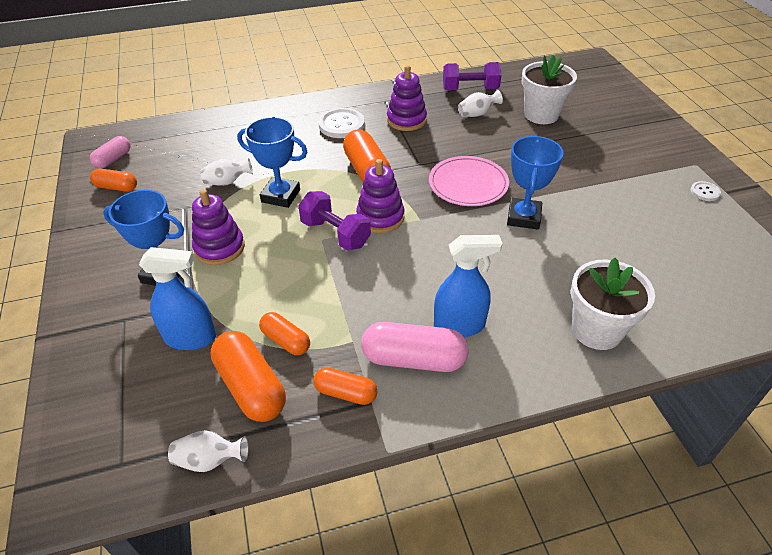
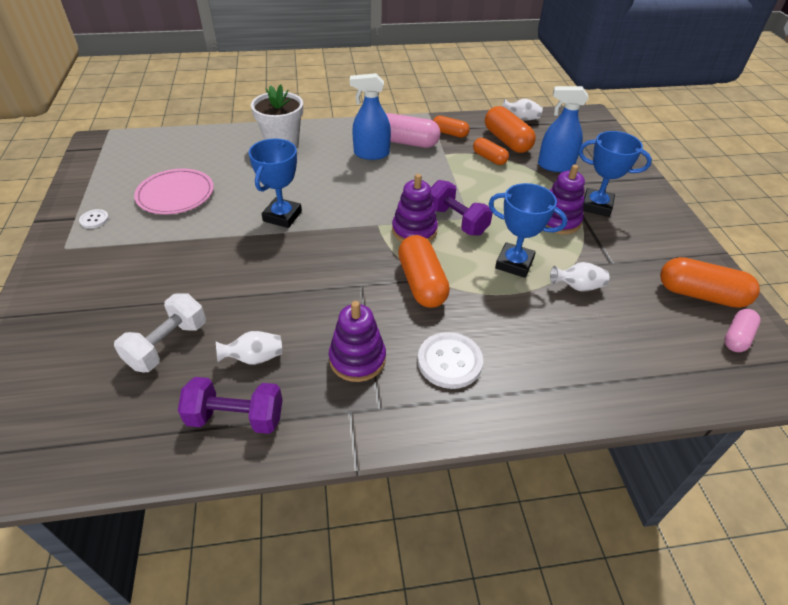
camera: 175 degrees left, 0 degrees up
(116, 187) = (700, 295): orange capsule -> orange capsule, size x1.67
(468, 184) = (317, 254): pink plate -> pink plate (175, 195)
(541, 115) = (167, 345): white flower pot -> white dumbbell

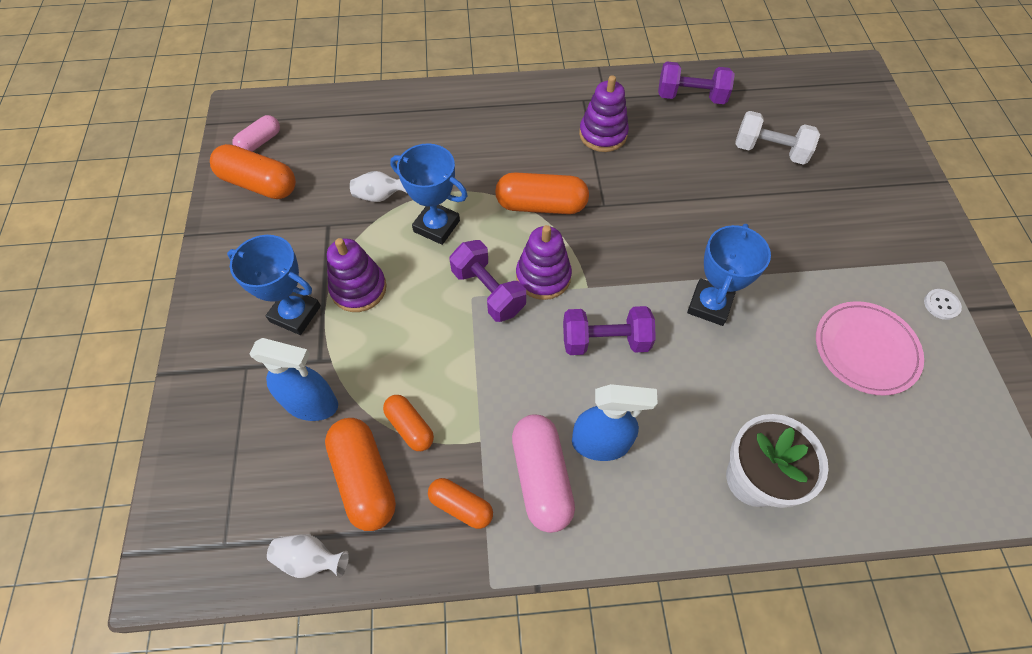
camera: 175 degrees left, 15 degrees up
(167, 345) = (769, 151): white dumbbell -> white dumbbell turned 75 degrees clockwise
(254, 358) = (690, 138): white vase -> none
(366, 196) = (605, 341): none -> purple dumbbell
(406, 142) = (541, 477): pink capsule -> pink capsule turned 60 degrees clockwise
(421, 283) = (541, 205): orange capsule -> orange capsule turned 75 degrees counterclockwise
(449, 361) = (524, 130): white button -> none

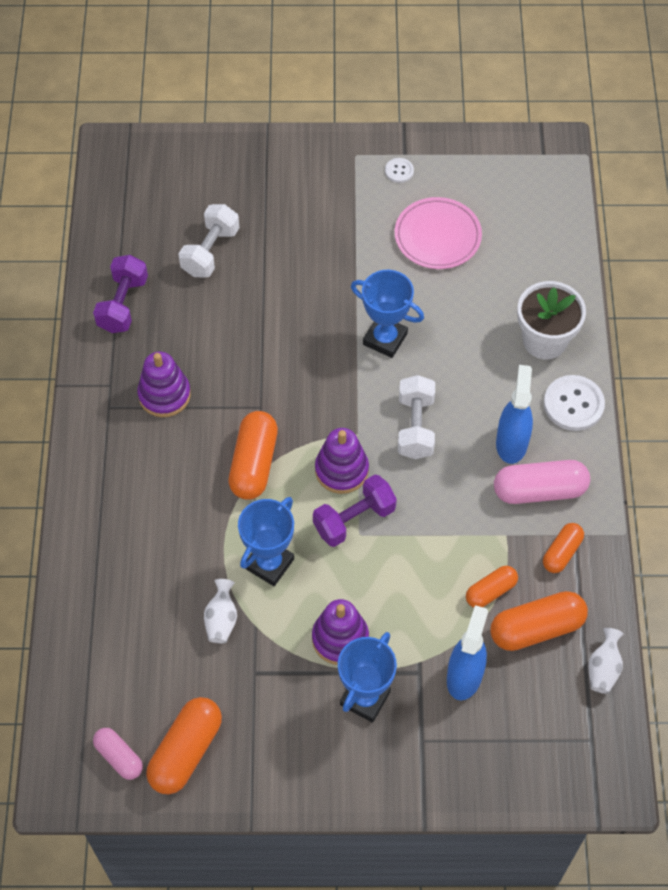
camera: 85 degrees left, 0 degrees up
(605, 341) = (415, 427): purple dumbbell -> white dumbbell
(668, 517) = (573, 404): none -> white button

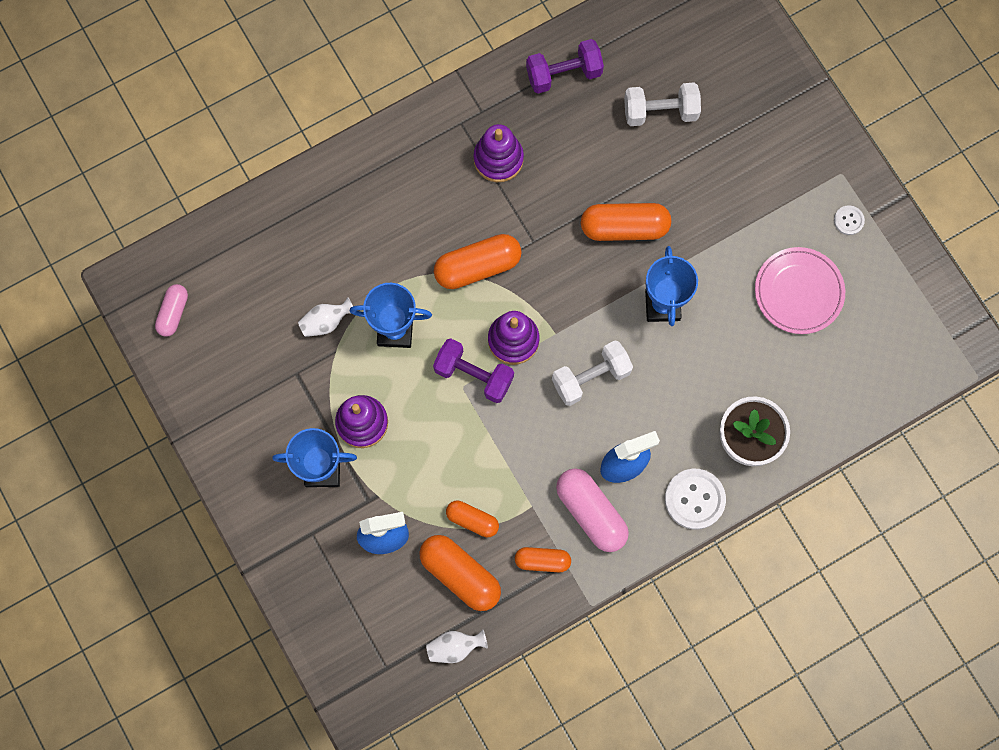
camera: 60 degrees right, 15 degrees up
(186, 751) = (204, 359): orange capsule -> orange capsule (624, 227)

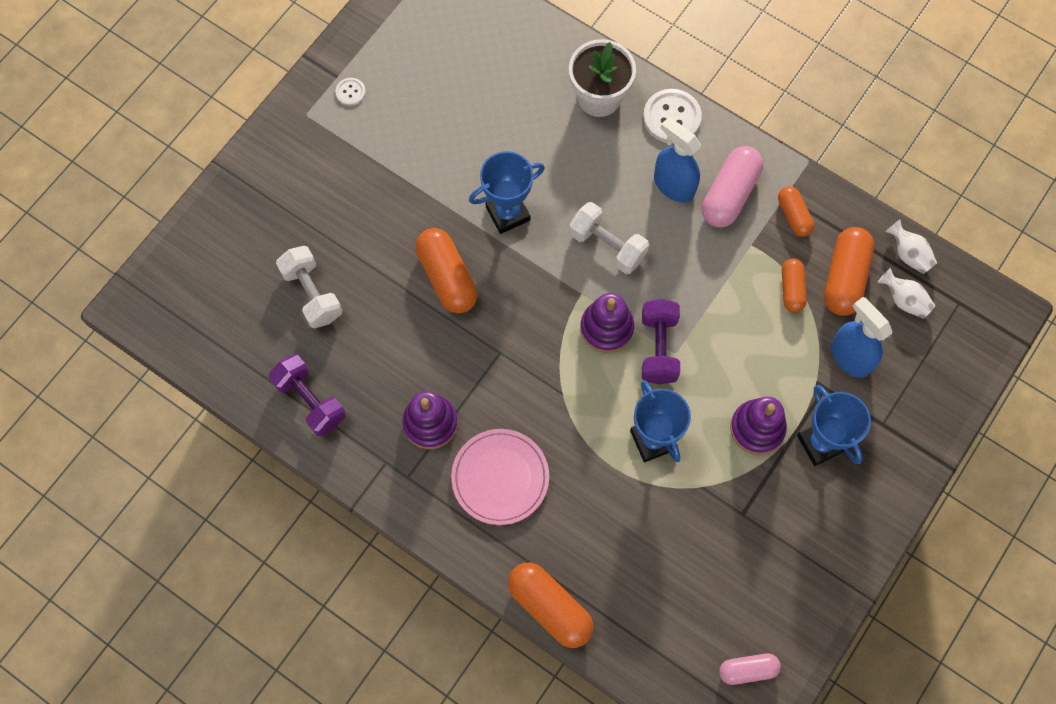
camera: 115 degrees left, 5 degrees down
(326, 322) = (678, 510): white vase -> white vase (904, 300)
(477, 267) = (551, 392): orange capsule -> orange capsule (549, 607)
(798, 292) = (439, 107): pink plate -> pink plate (500, 477)

